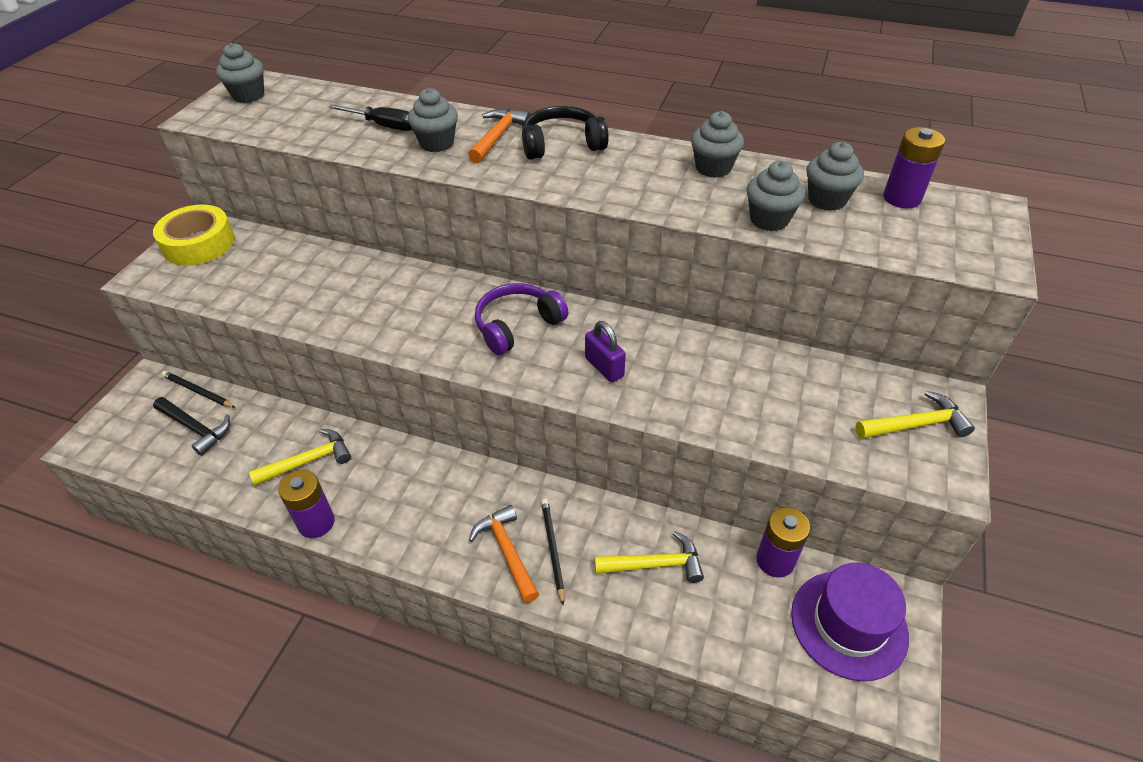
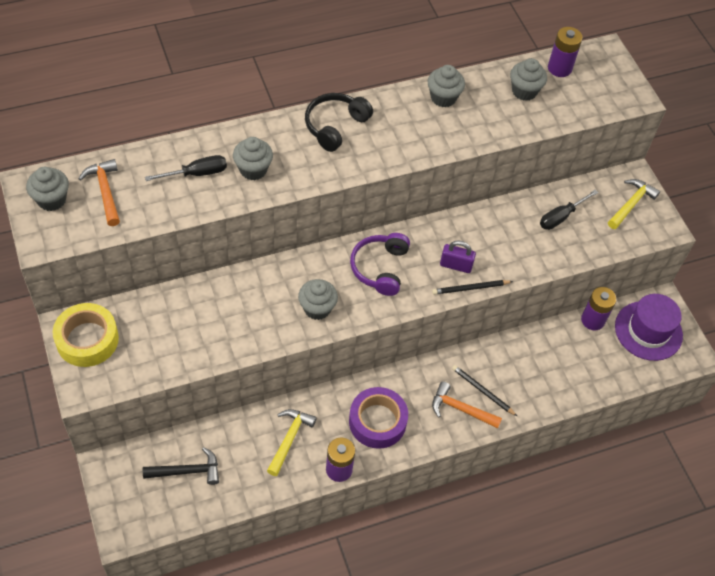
camera: 45 degrees left, 10 degrees up
(198, 391) = (154, 448): black pencil -> black pencil (471, 288)
(406, 502) = (377, 421): none -> purple tape
(498, 136) = (286, 141): orange hammer -> orange hammer (105, 191)
(655, 564) = (539, 362): yellow hammer -> none
(769, 219) = (508, 124): grey cupcake -> grey cupcake (317, 308)
(794, 388) = (561, 217): none -> black screwdriver

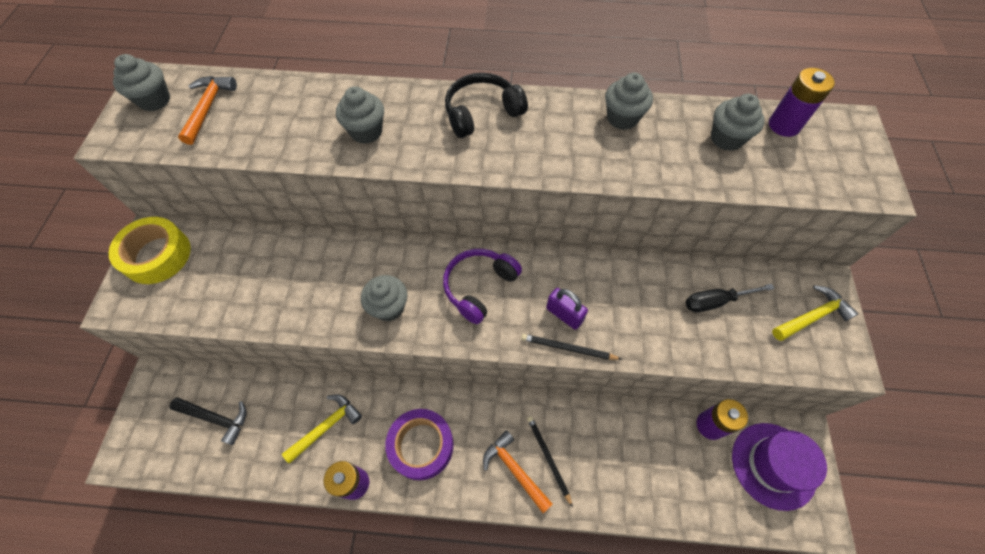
camera: 30 degrees right, 5 degrees up
(197, 173) = (307, 118): black screwdriver -> none

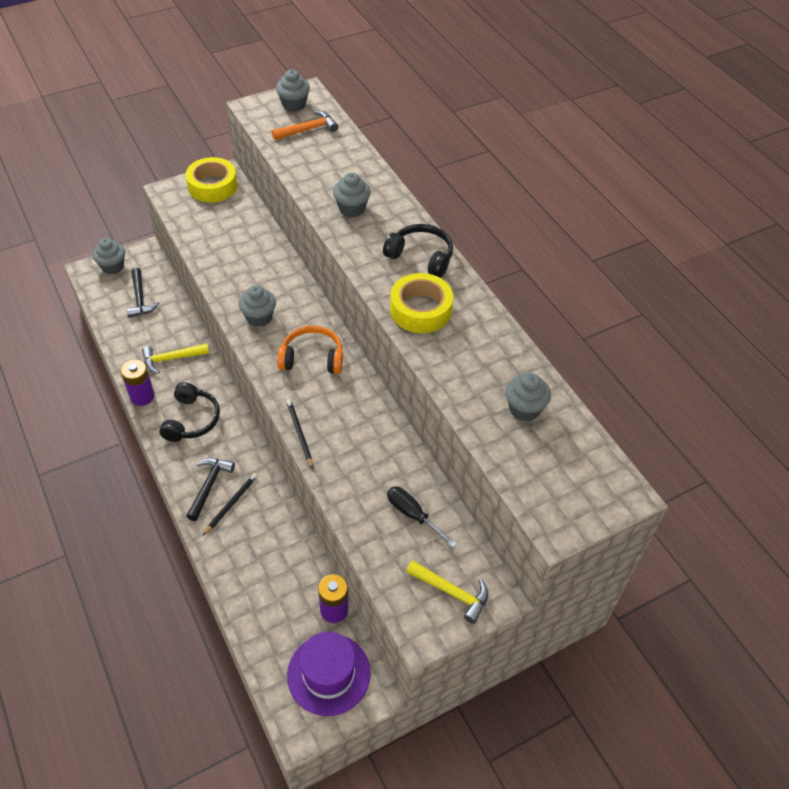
camera: 55 degrees right, 10 degrees down
(326, 426) = (171, 359): yellow hammer -> yellow hammer turned 150 degrees clockwise
(421, 445) = (192, 420): purple tape -> black headphones
(479, 287) = (312, 358): purple headphones -> orange headphones
(514, 469) = (209, 486): orange hammer -> black hammer
(553, 149) = (420, 310): none -> yellow tape
(564, 314) = (326, 419): purple padlock -> none
(622, 118) = (488, 336): grey cupcake -> grey cupcake (113, 267)
(784, 125) = (576, 443): purple battery -> none

